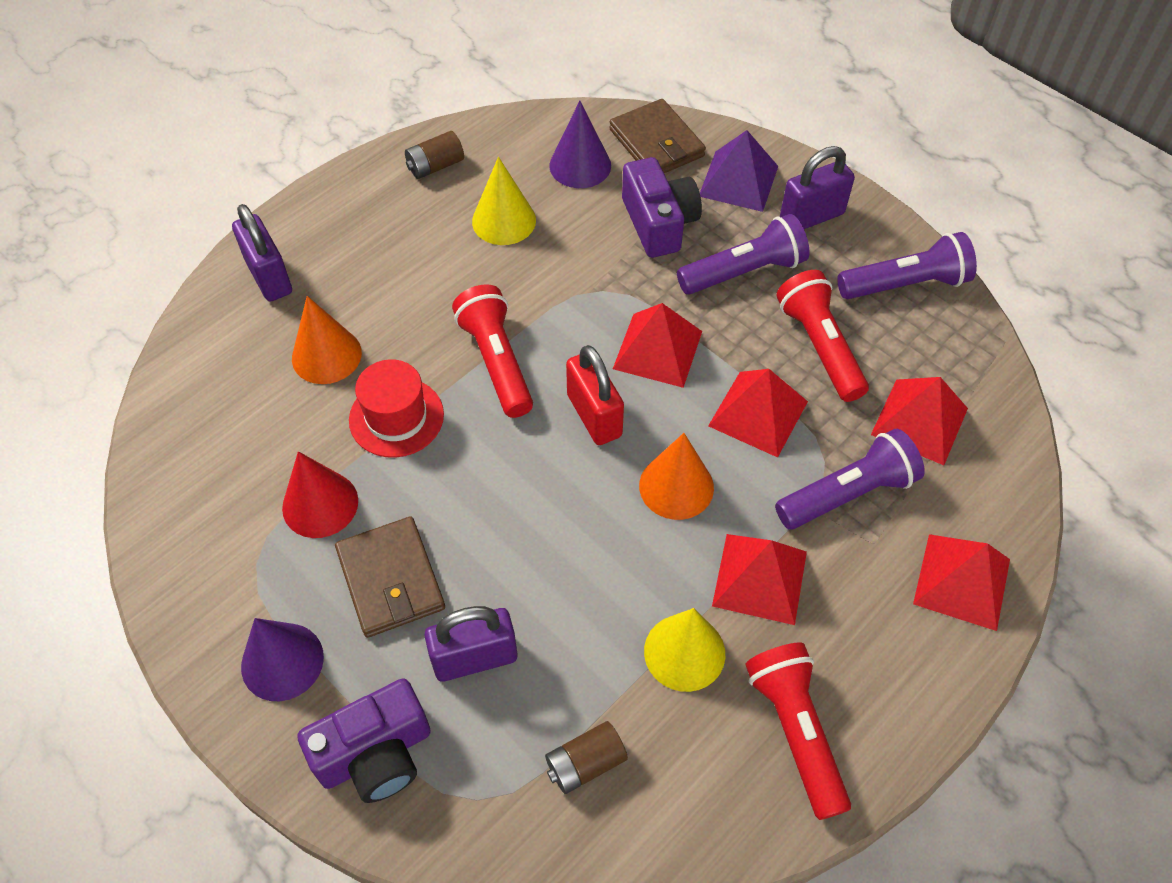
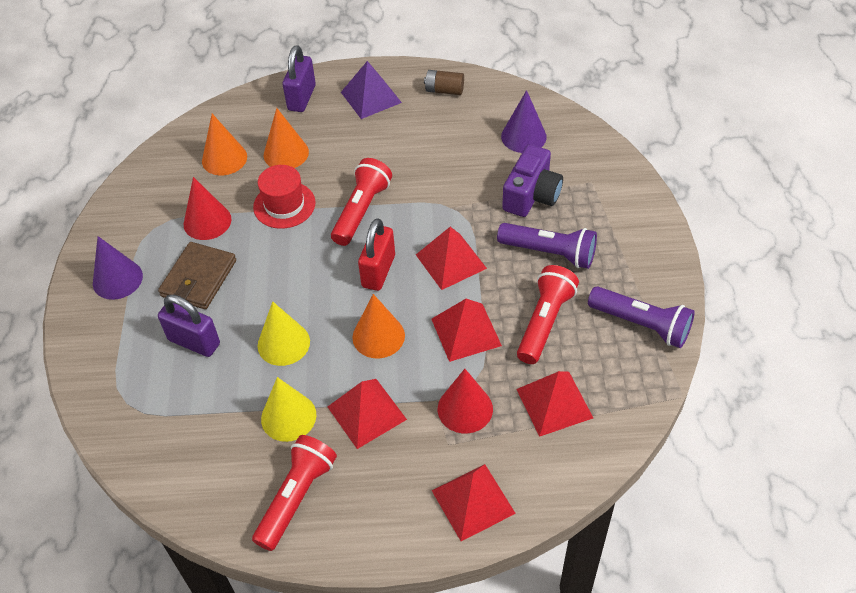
camera: 45 degrees right, 5 degrees down
(252, 413) = (224, 158): none -> orange cone
(376, 754) = (109, 349): purple camera -> none
(504, 220) = (447, 141): yellow cone -> yellow cone (283, 343)
(585, 763) = (187, 427): brown battery -> none
(656, 143) = (583, 150): brown wallet -> none
(738, 181) = (607, 201): purple pyramid -> purple pyramid (371, 97)
(811, 216) = (629, 249): purple padlock -> none
(848, 494) = (465, 409): purple flashlight -> red cone

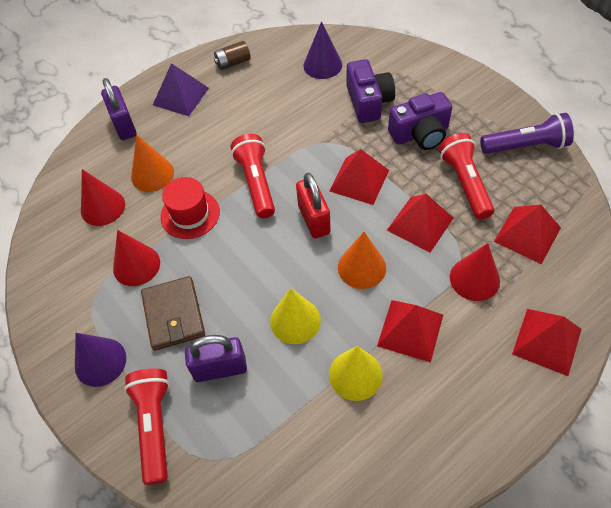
camera: 35 degrees left, 5 degrees up
(224, 158) = (103, 207): orange cone -> red cone
(296, 497) = (424, 433): red flashlight -> red flashlight (155, 426)
(549, 253) = (420, 134): purple flashlight -> purple camera

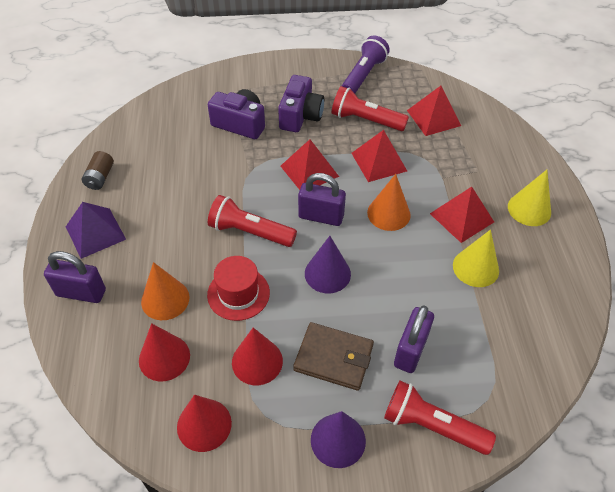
camera: 60 degrees left, 5 degrees down
(295, 320) = (403, 278): yellow cone -> yellow cone (529, 209)
(314, 219) = (321, 216): red padlock -> purple padlock
(322, 65) = (172, 127): purple cone -> purple cone (327, 273)
(474, 279) = (447, 162): red cone -> red cone (204, 425)
(546, 341) = (518, 158): red pyramid -> none

